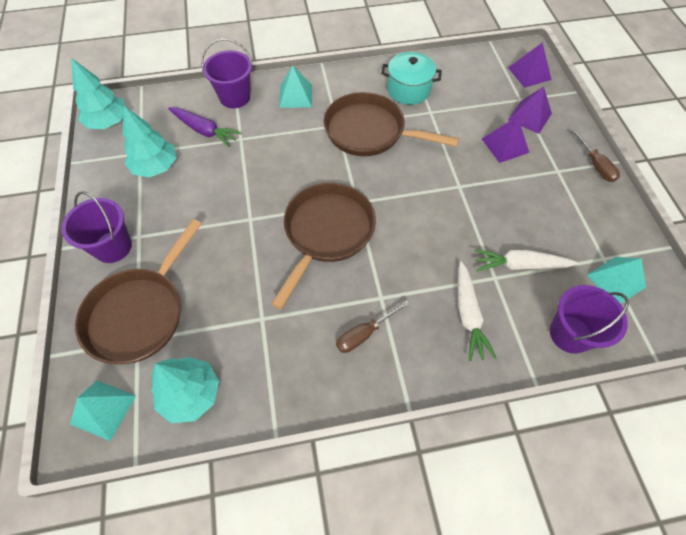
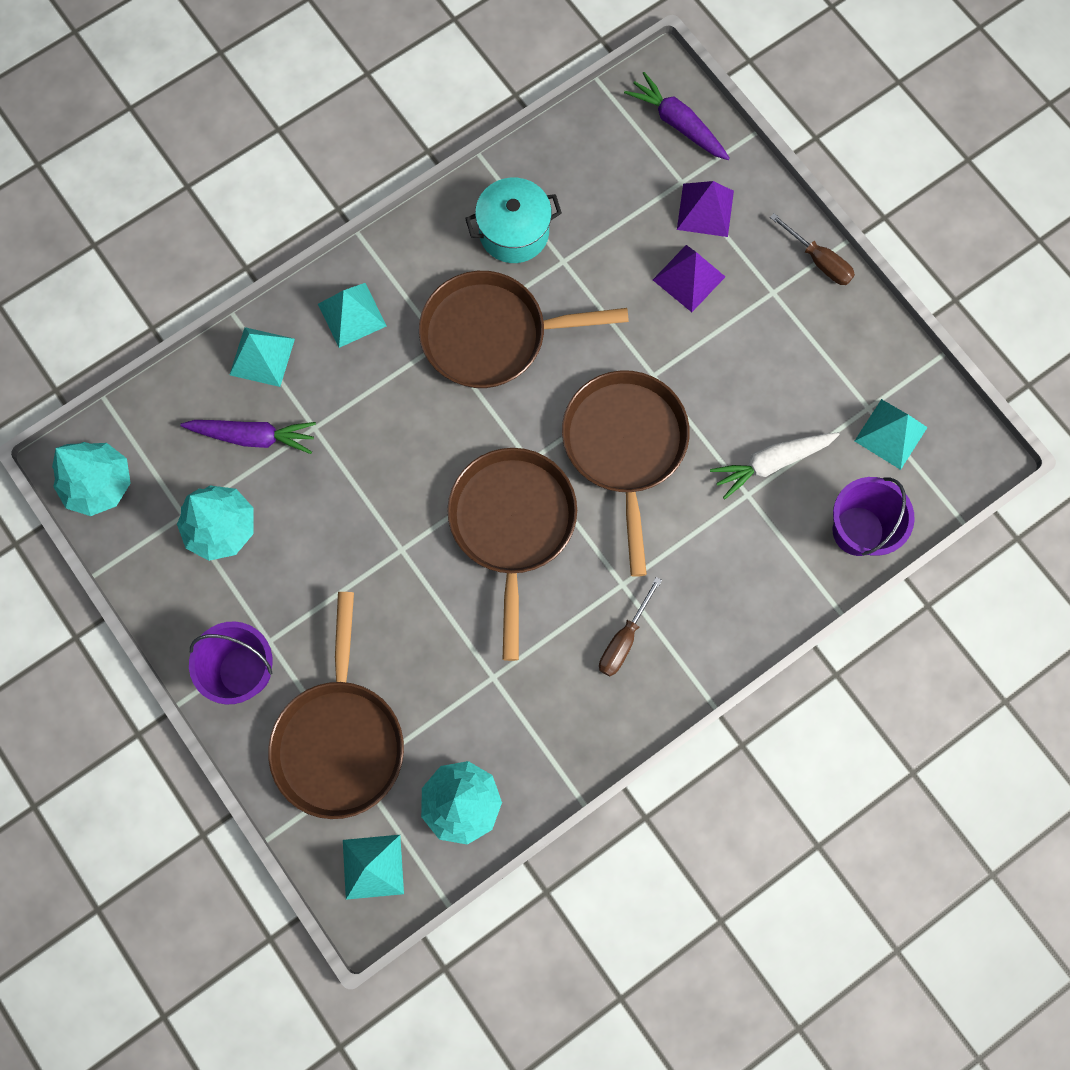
camera: 25 degrees left, 15 degrees up
(235, 97) = (262, 357): purple bucket -> turquoise pyramid
(422, 218) = (625, 447): none -> brown pan
(468, 315) = (734, 559): white carrot -> none
(529, 73) = (677, 124): purple pyramid -> purple carrot

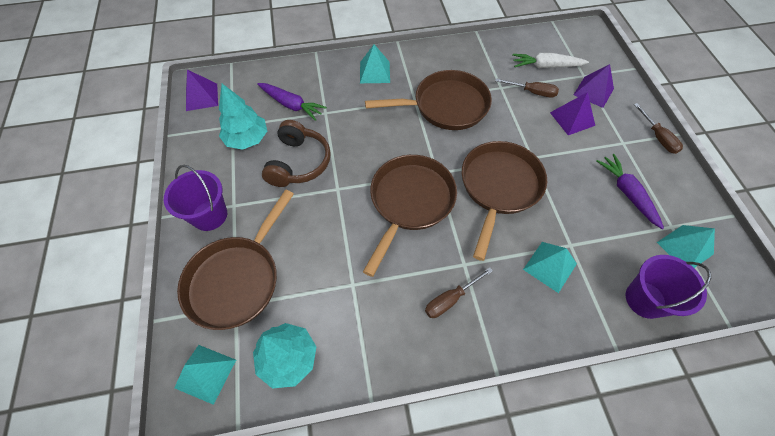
camera: 25 degrees right, 15 degrees down
(99, 484) = (201, 97): turquoise tree -> purple pyramid
(262, 357) = (318, 73): turquoise pyramid -> turquoise pyramid (549, 266)
(323, 533) = (299, 163): none -> brown headphones
(492, 335) = (445, 106): brown pan -> brown pan turned 150 degrees clockwise
(514, 232) = (479, 67): turquoise pot -> none
(614, 251) = (532, 92): none -> brown screwdriver
(677, 124) = (590, 51): purple carrot -> purple carrot (627, 193)
(771, 463) = (593, 233): white carrot -> white carrot (546, 66)

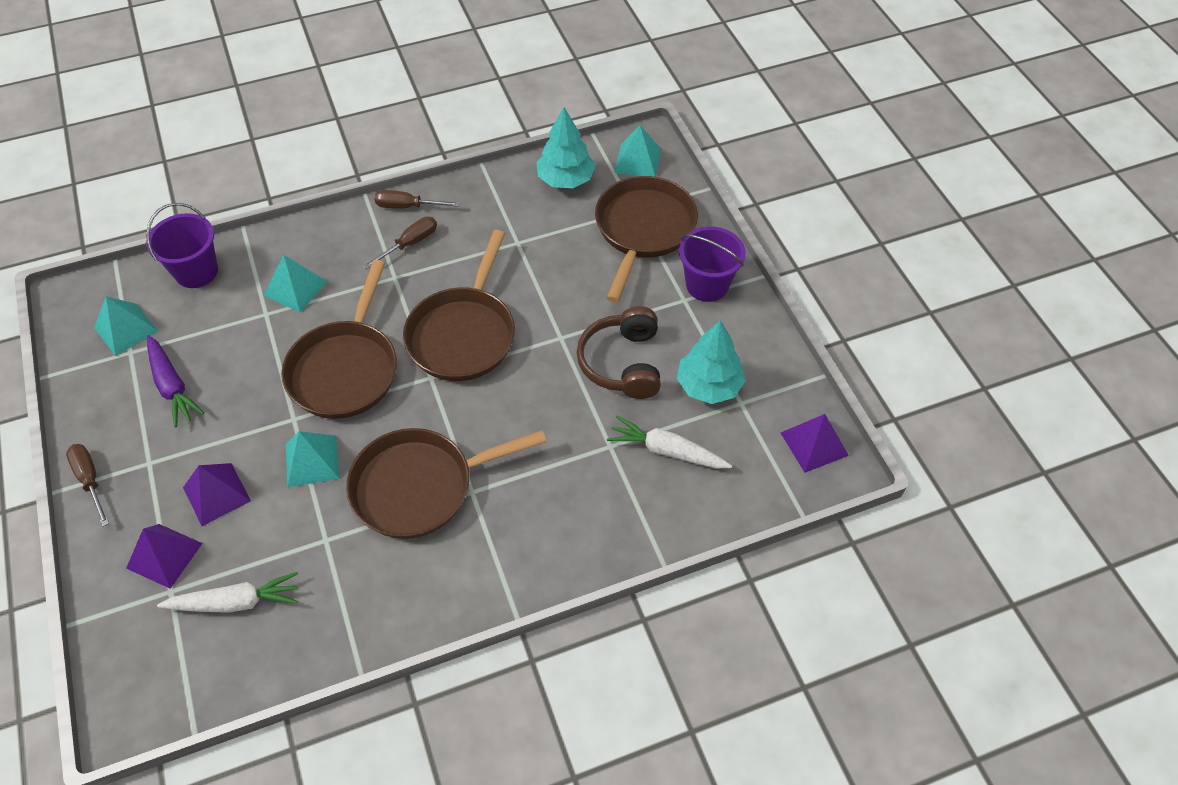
camera: 170 degrees right, 5 degrees down
(291, 105) = (667, 451): purple carrot -> white carrot
(375, 72) = (547, 538): turquoise pyramid -> turquoise pyramid (312, 461)
(532, 92) = (272, 537): brown screwdriver -> brown screwdriver (408, 206)

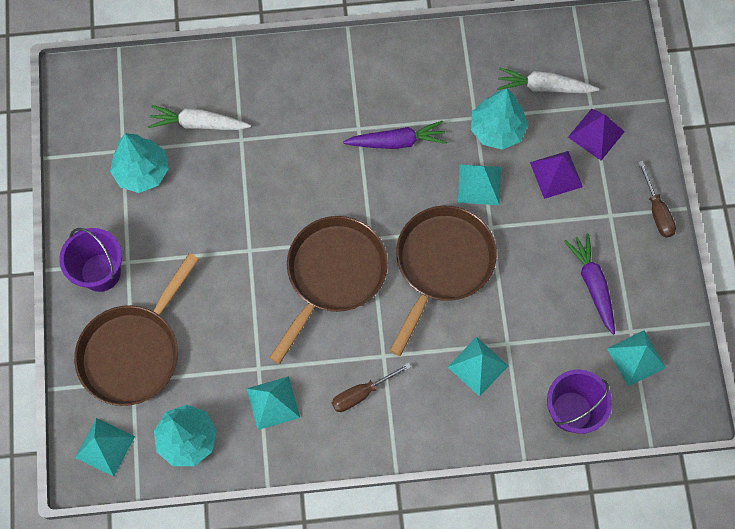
camera: 165 degrees left, 15 degrees up
(295, 531) = (497, 129): none -> turquoise tree
(408, 206) = (355, 444): brown screwdriver -> none
(421, 486) = (396, 141): brown pan -> purple carrot
(495, 220) = (273, 403): none -> turquoise pyramid
(622, 363) = (205, 211): brown headphones -> none
(667, 451) = (198, 124): white carrot -> white carrot turned 150 degrees clockwise
(814, 444) = (82, 102): purple pyramid -> none

